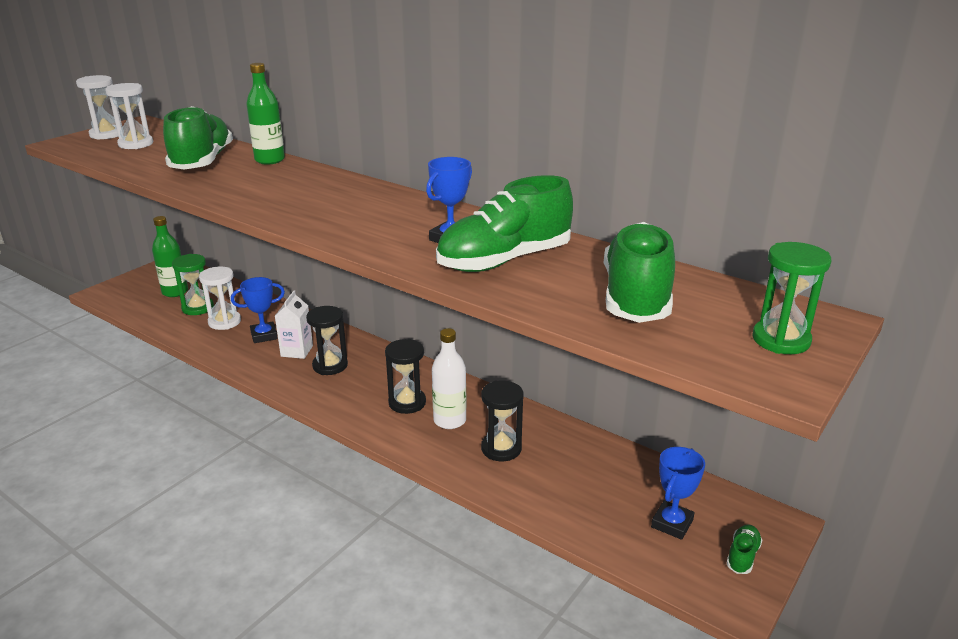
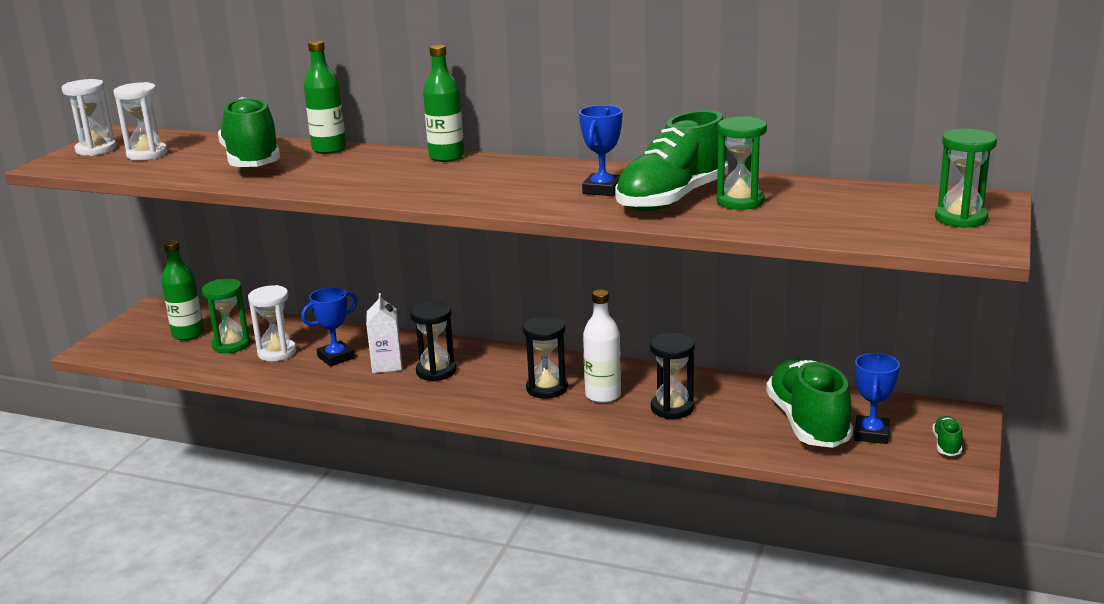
camera: 15 degrees left, 5 degrees down
(352, 182) = (446, 157): none -> green bottle
(566, 275) = (740, 202): none -> green hourglass
(636, 297) = (816, 208): green shoe -> green shoe (808, 423)

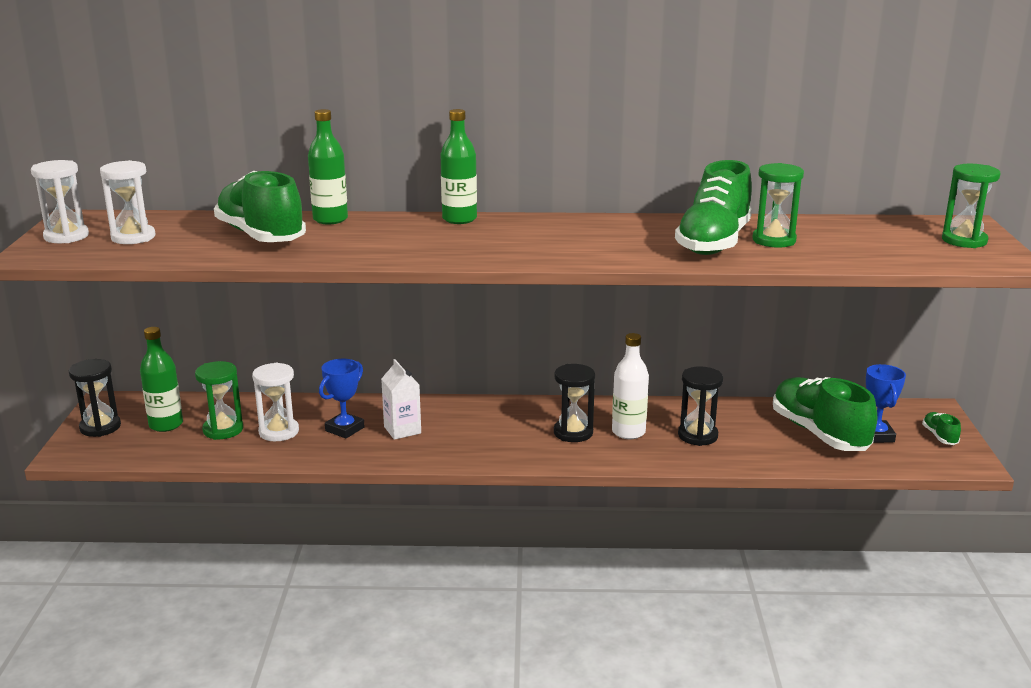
camera: 20 degrees left, 0 degrees up
(436, 371) = (456, 430): black hourglass -> black hourglass (100, 427)
(602, 189) = (642, 239): blue trophy -> none

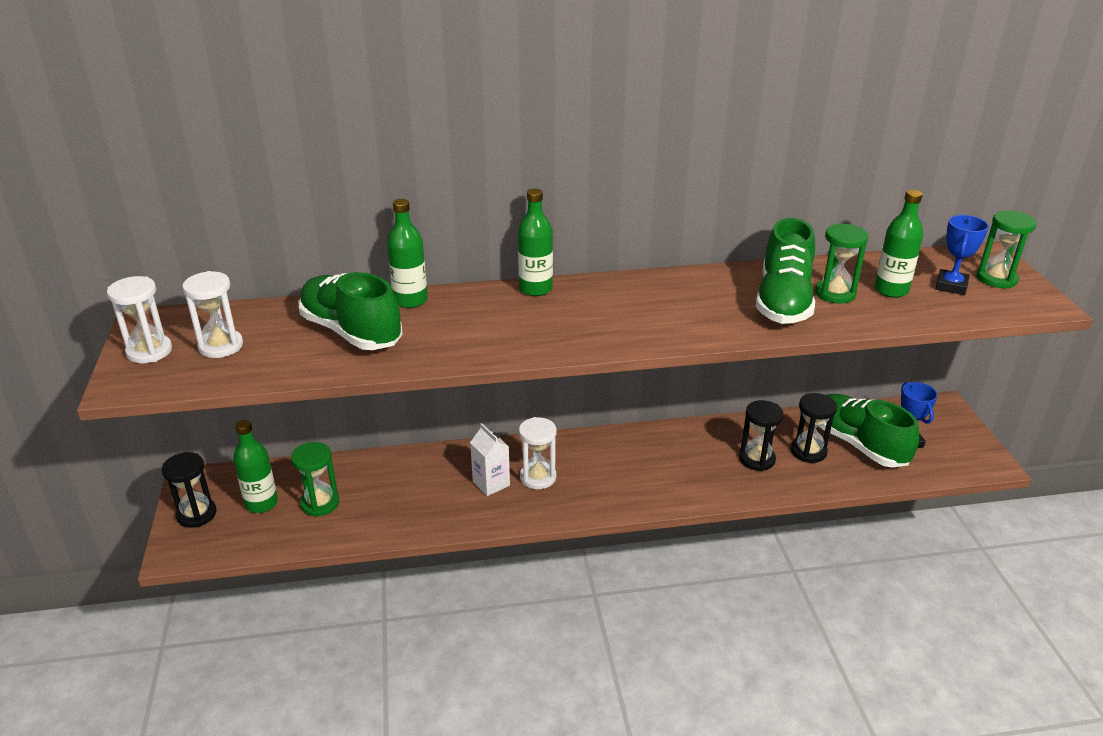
camera: 10 degrees left, 10 degrees up
(279, 432) = (375, 499): white hourglass -> white hourglass (538, 477)
(344, 429) = (436, 489): blue trophy -> blue trophy (951, 286)
(573, 433) = (647, 468): black hourglass -> black hourglass (808, 451)
(628, 432) = (695, 462): white bottle -> none
(838, 242) = (891, 290): none -> green bottle
(939, 436) = (958, 436): green shoe -> none

